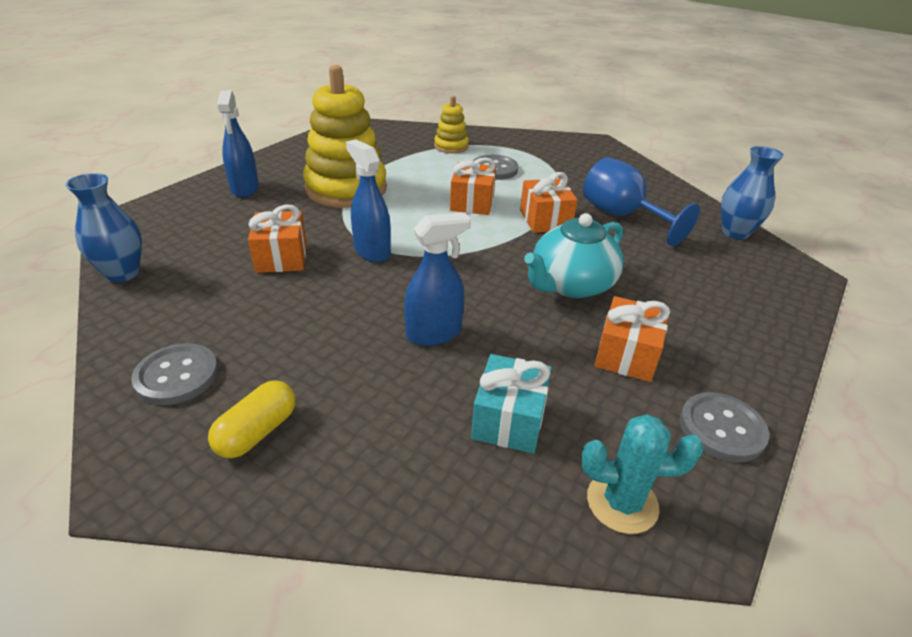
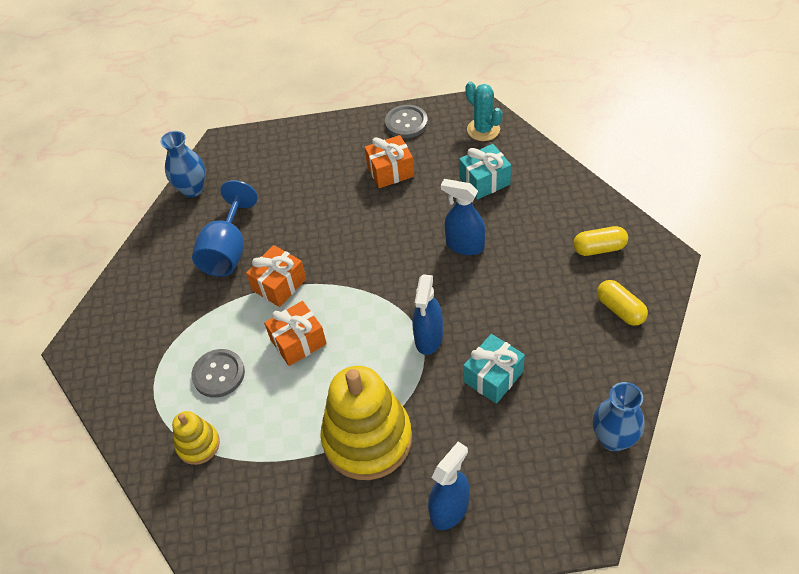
camera: 125 degrees left, 15 degrees up
(177, 376) = (620, 309): grey button -> yellow capsule
(281, 257) = (493, 377): orange gift -> turquoise gift
(570, 284) = (350, 224): turquoise teapot -> none

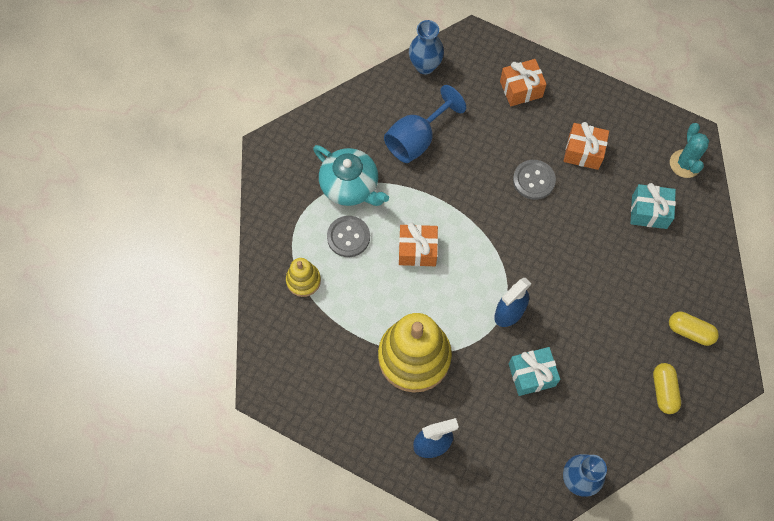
camera: 30 degrees right, 15 degrees up
(189, 329) = (350, 186): none -> turquoise teapot
(279, 285) = (434, 194): orange gift -> orange gift (521, 89)
(406, 123) = (628, 115): grey button -> grey button (533, 180)
(464, 245) = (591, 257): blue spray bottle -> none

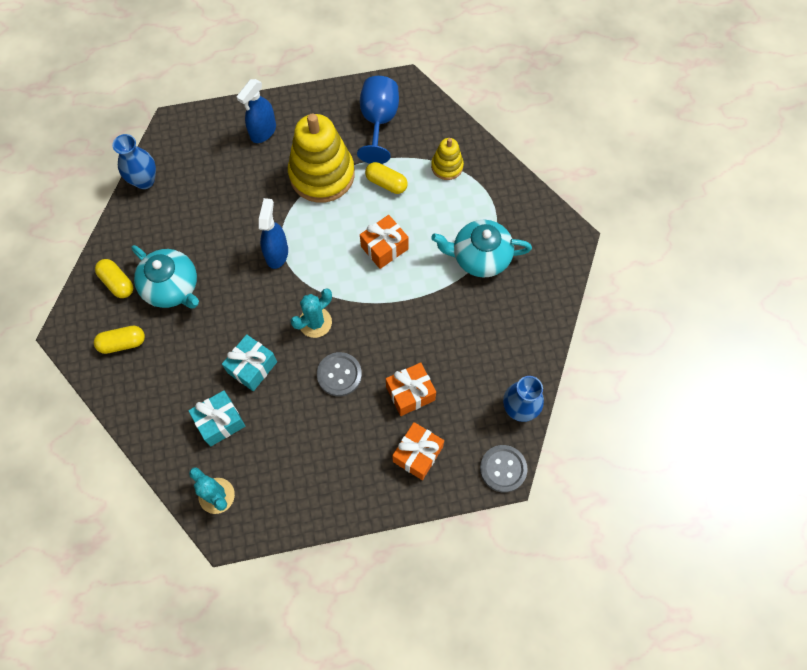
camera: 140 degrees right, 0 degrees up
(348, 237) = (444, 219): grey button -> grey button (503, 469)
(367, 305) = (386, 183): none -> yellow capsule
(417, 139) = (464, 335): blue goblet -> blue goblet (378, 122)
(521, 232) = (315, 322): none -> turquoise cactus
(531, 375) = (227, 223): turquoise gift -> turquoise gift (252, 367)
(583, 152) = (316, 435): orange gift -> orange gift (410, 393)
(618, 350) = (172, 287): none -> turquoise teapot

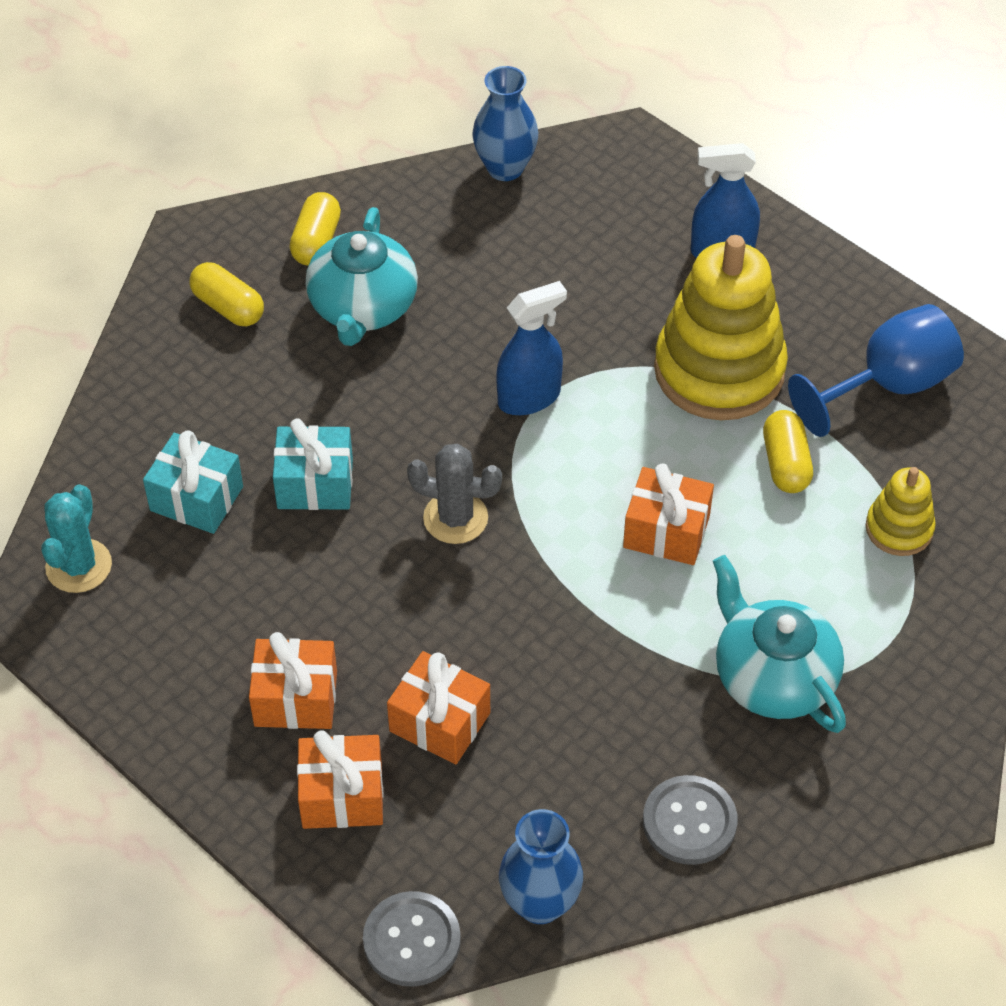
camera: 55 degrees right, 15 degrees down
(315, 322) = (455, 518): turquoise cactus -> grey cactus
(339, 375) = (393, 604): grey button -> grey button (689, 822)
(357, 444) = (296, 698): none -> orange gift

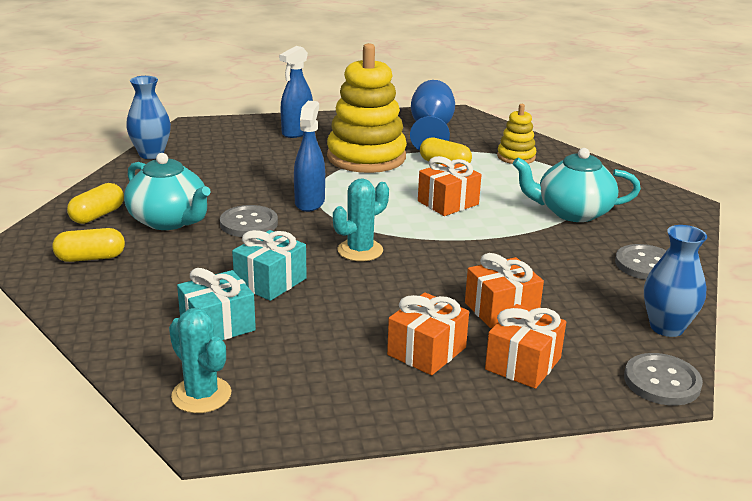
camera: 55 degrees left, 25 degrees down
(316, 241) = (97, 215): yellow capsule -> yellow capsule turned 75 degrees clockwise
(423, 379) = (249, 223): none -> grey button
(455, 518) = (360, 250): grey cactus -> turquoise cactus

